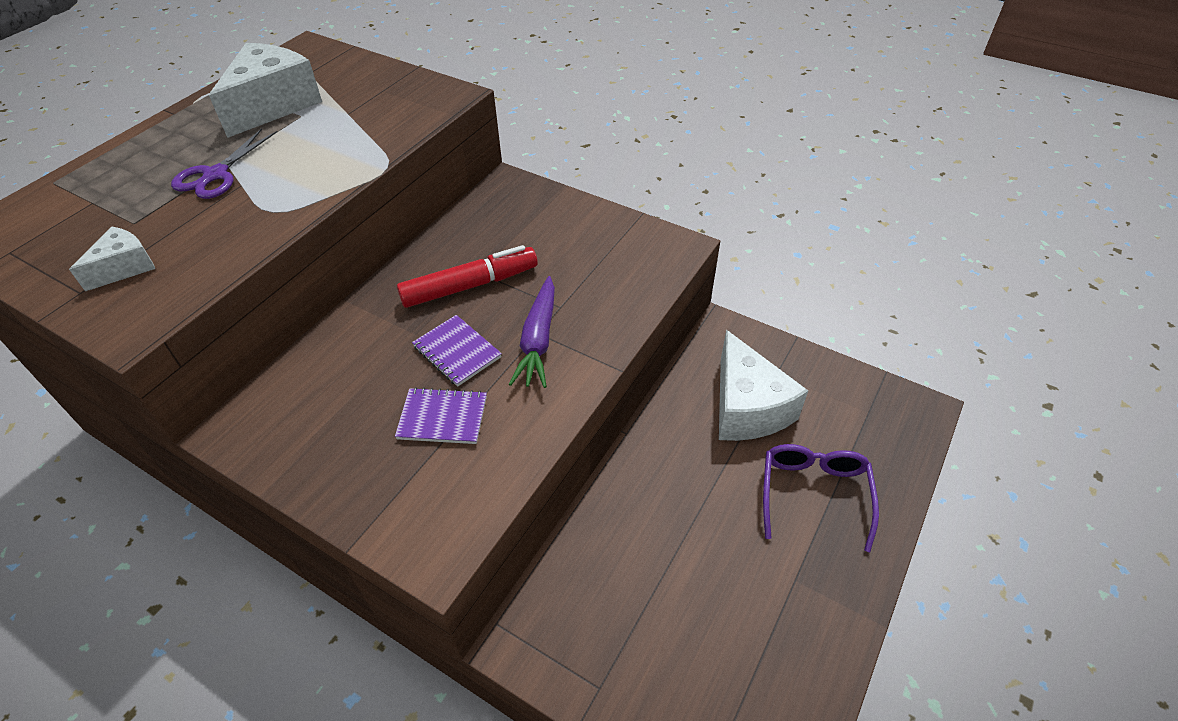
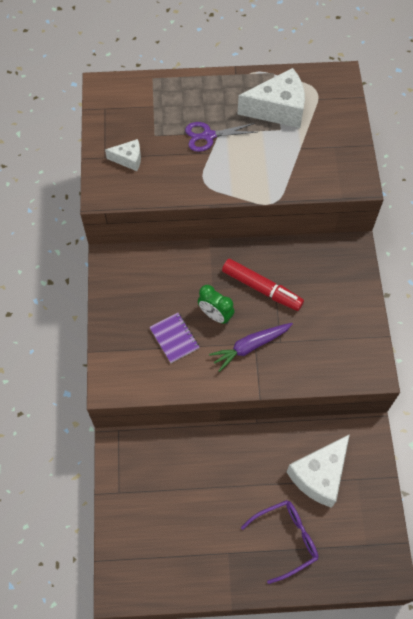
camera: 55 degrees right, 15 degrees up
(457, 352) = (215, 315): purple notebook -> green clock

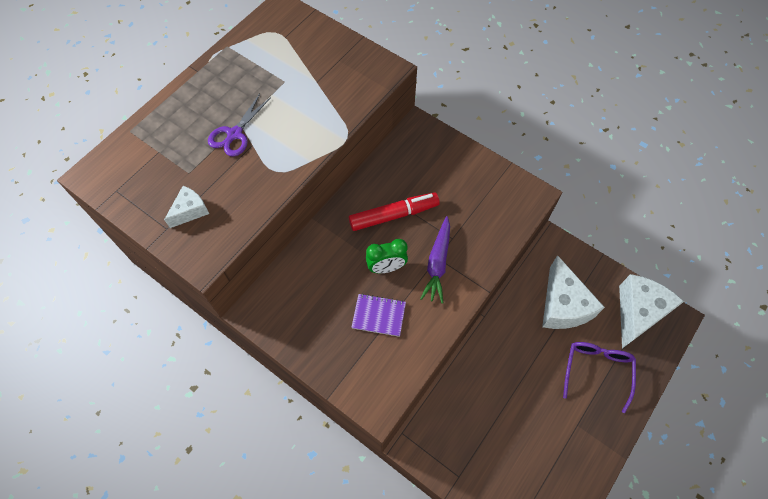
camera: 50 degrees left, 0 degrees up
(278, 109) = (264, 69): white cheese -> white cheese (638, 313)

